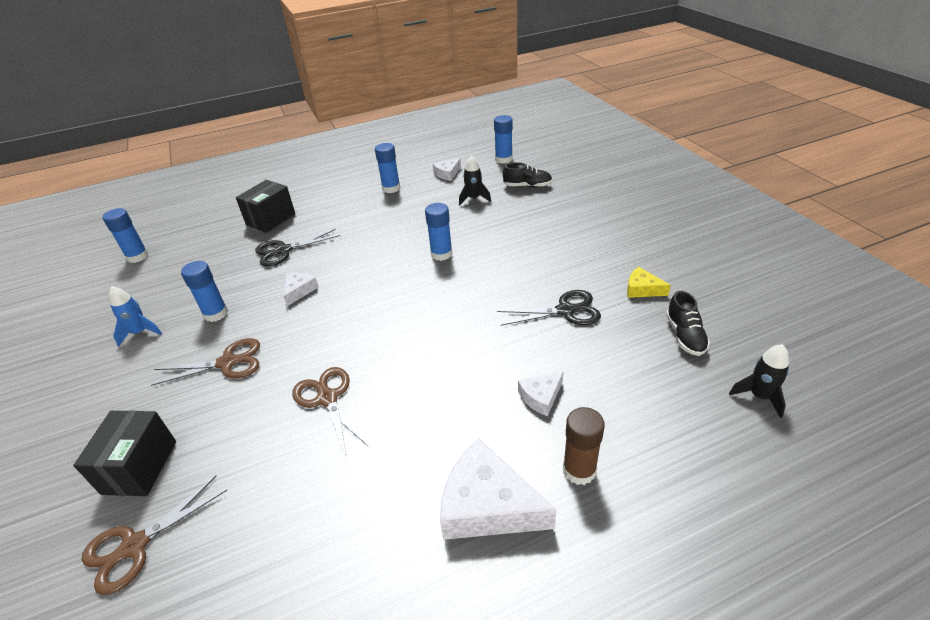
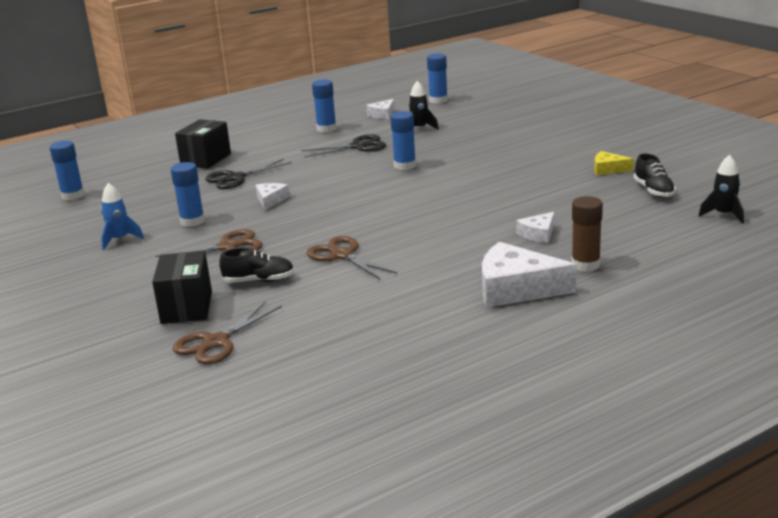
camera: 10 degrees left, 15 degrees down
(527, 186) = (472, 116): black shoe -> black shoe (259, 281)
(566, 310) = (542, 187): black scissors -> black scissors (358, 146)

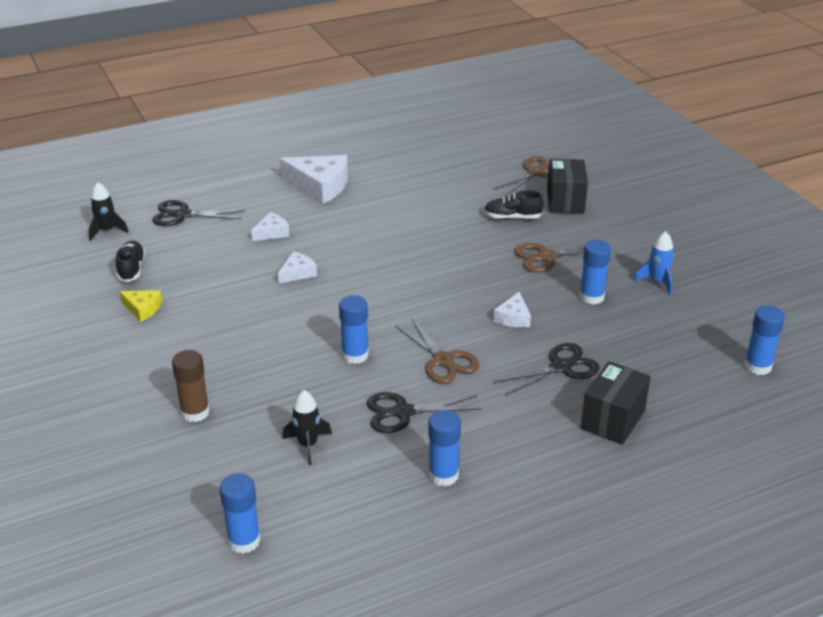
camera: 175 degrees left, 10 degrees up
(342, 255) = (444, 233): brown scissors -> brown scissors (443, 360)
(382, 114) = (349, 506): white cheese -> white cheese (297, 273)
(585, 265) = (257, 198): brown glue stick -> brown glue stick (195, 412)
(658, 238) = (182, 215): none -> black scissors

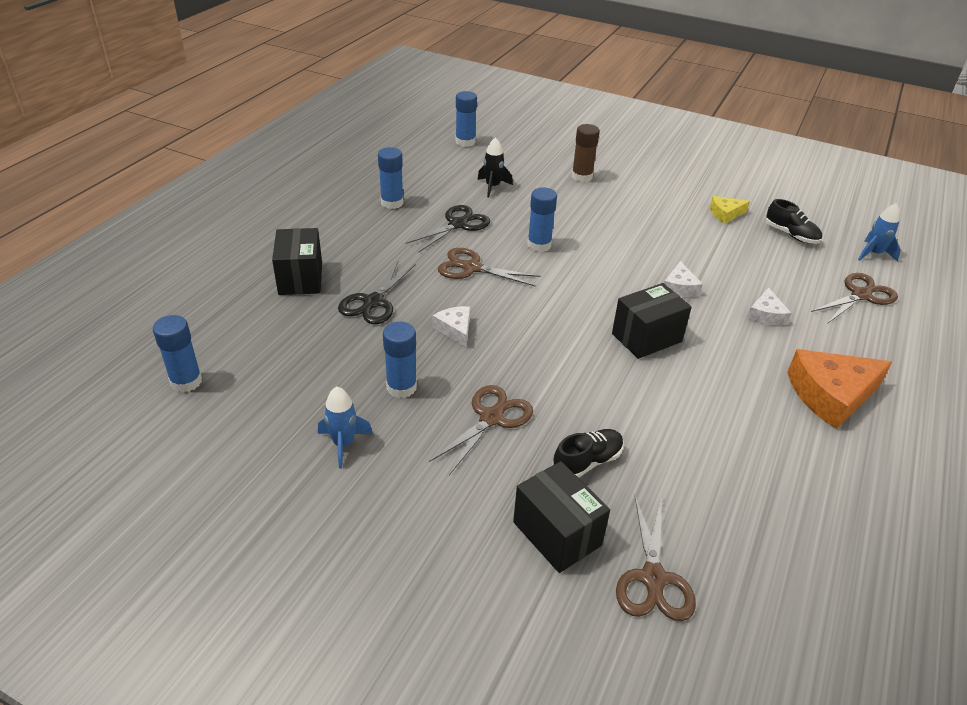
camera: 140 degrees right, 5 degrees up
(107, 231) = (873, 254): black rocket -> blue rocket
(182, 215) = (861, 295): black scissors -> brown scissors
(320, 186) = (831, 395): white cheese -> orange cheese
(379, 255) = (646, 337): none -> black box

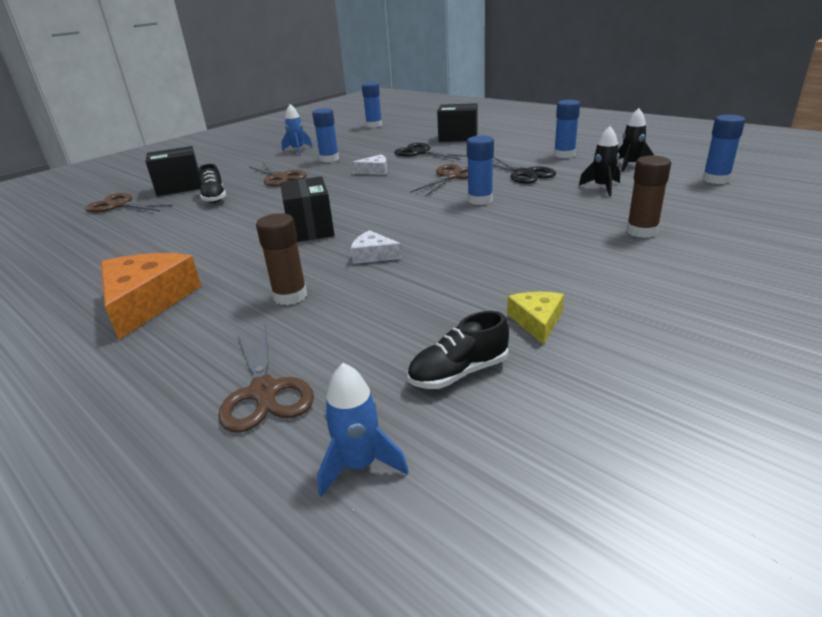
camera: 110 degrees right, 10 degrees down
(428, 172) = (630, 165): none -> black rocket
(766, 314) = (290, 296): white cheese -> brown glue stick

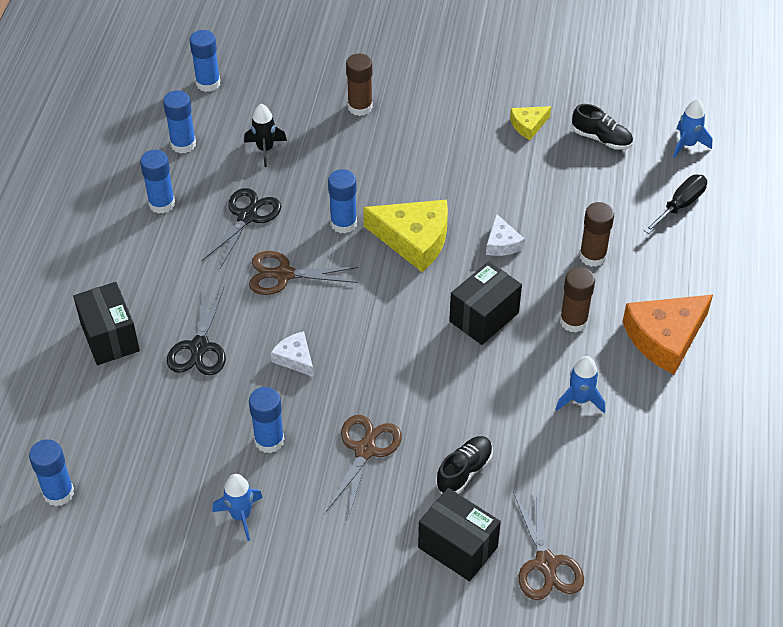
camera: 125 degrees left, 20 degrees up
(180, 244) = (580, 399): none -> blue rocket
(243, 263) = (573, 321): none -> brown glue stick
(264, 392) = (680, 205): brown scissors -> black screwdriver
(429, 221) = (414, 239): none -> yellow cheese
(630, 165) = (183, 144): black rocket -> blue glue stick

